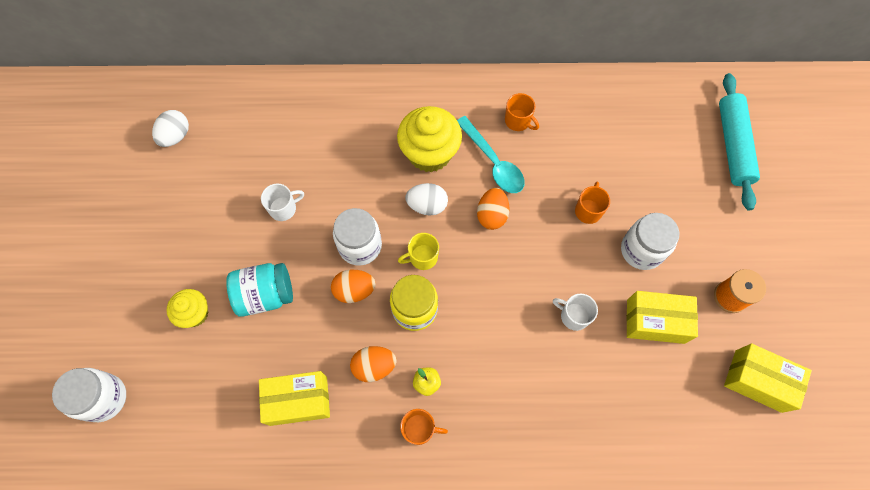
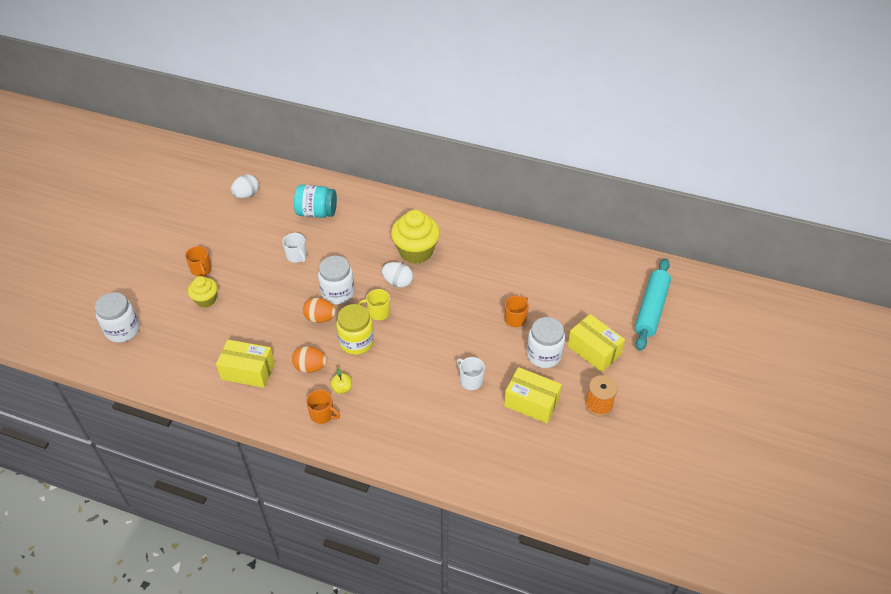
camera: 20 degrees right, 20 degrees down
(265, 295) = (258, 303): turquoise jar -> turquoise jar (316, 212)
(283, 208) = (297, 256): white mug -> white mug turned 60 degrees clockwise
(492, 215) = (442, 301): orange egg -> none
(493, 162) = (459, 269): turquoise spoon -> none
(518, 121) = (491, 249): orange mug -> orange mug (201, 269)
(758, 381) = (593, 465): yellow box -> yellow box (594, 350)

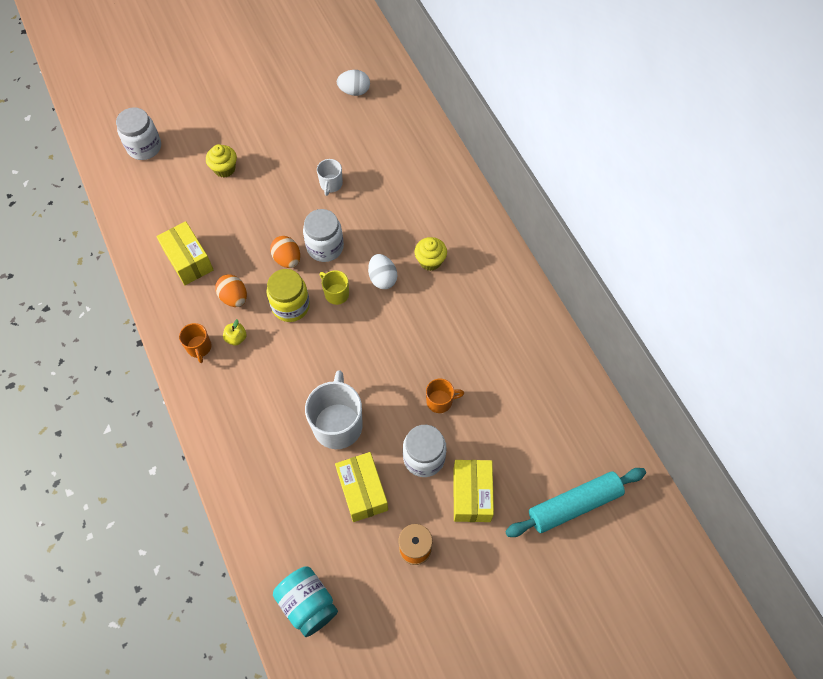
camera: 45 degrees right, 15 degrees up
(201, 269) = (249, 137): orange mug -> none
(316, 212) = (391, 153): turquoise jar -> turquoise jar (308, 604)
(416, 251) = (430, 261): yellow cupcake -> yellow cupcake, size x0.58
(470, 380) = (338, 424): white mug -> white mug, size x1.91

